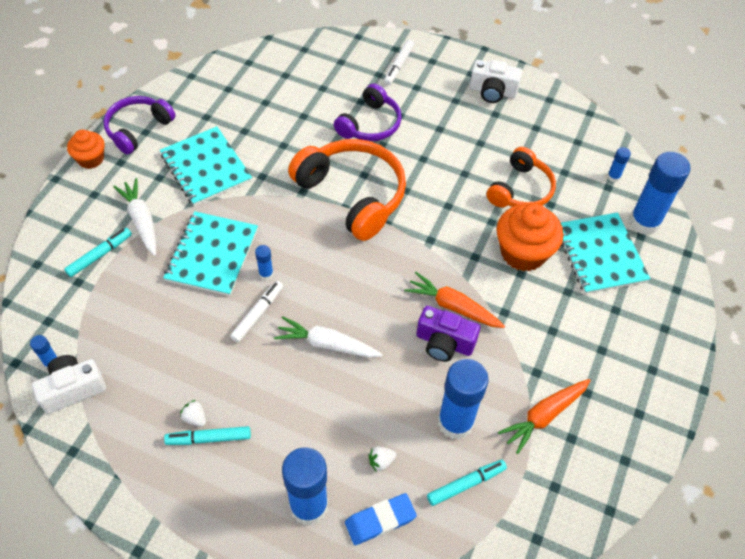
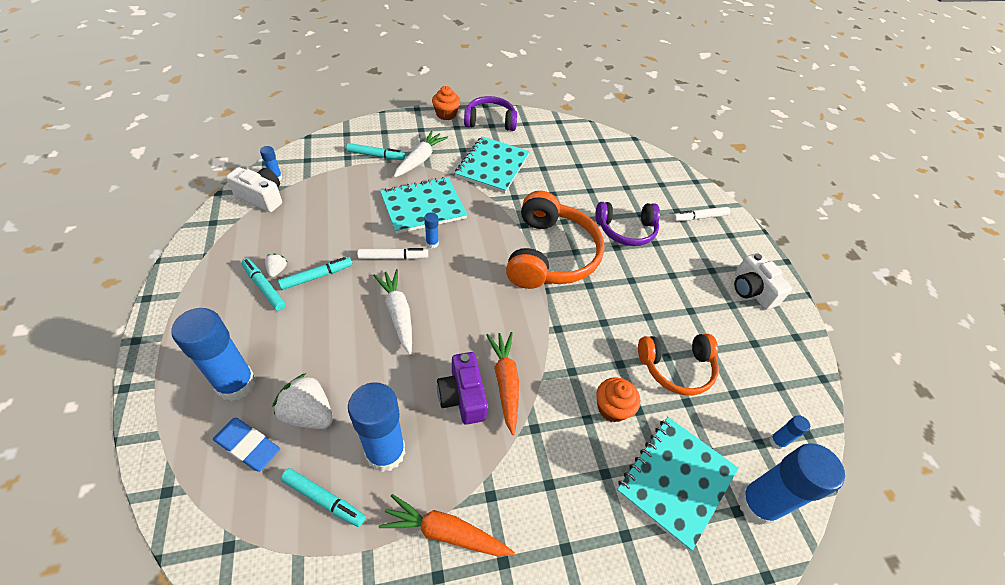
camera: 50 degrees right, 5 degrees down
(231, 388) = (317, 276): none -> turquoise marker
(381, 461) = (309, 414): white strawberry -> white strawberry, size x2.02
(523, 252) = (612, 408): orange cupcake -> orange cupcake, size x0.59

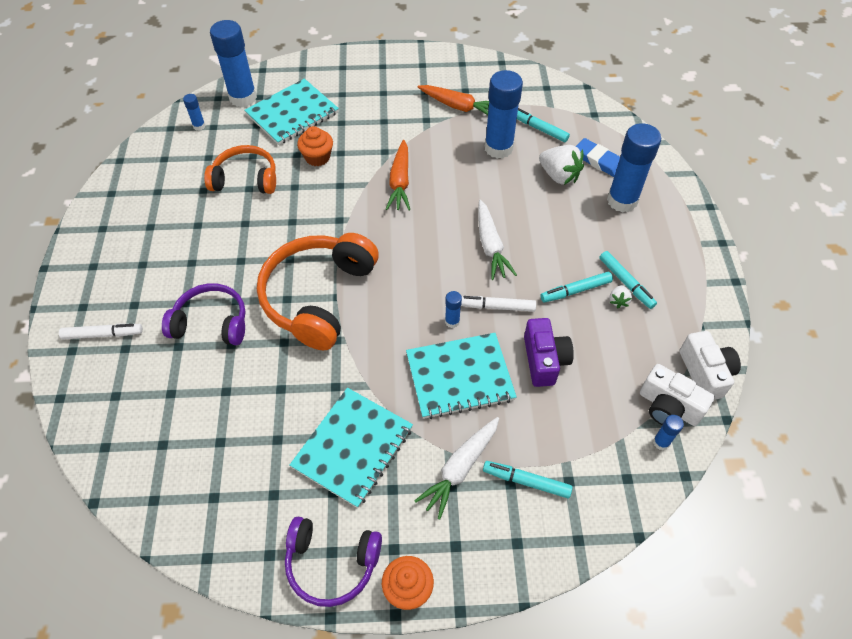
camera: 165 degrees left, 5 degrees up
(462, 396) = (437, 176): purple camera -> purple camera (544, 360)
(752, 290) = (116, 238): white camera -> white camera (705, 373)

